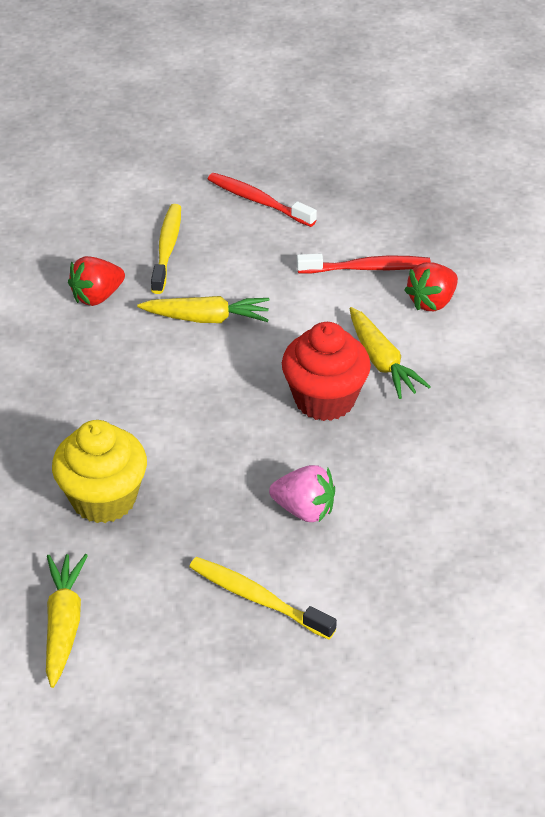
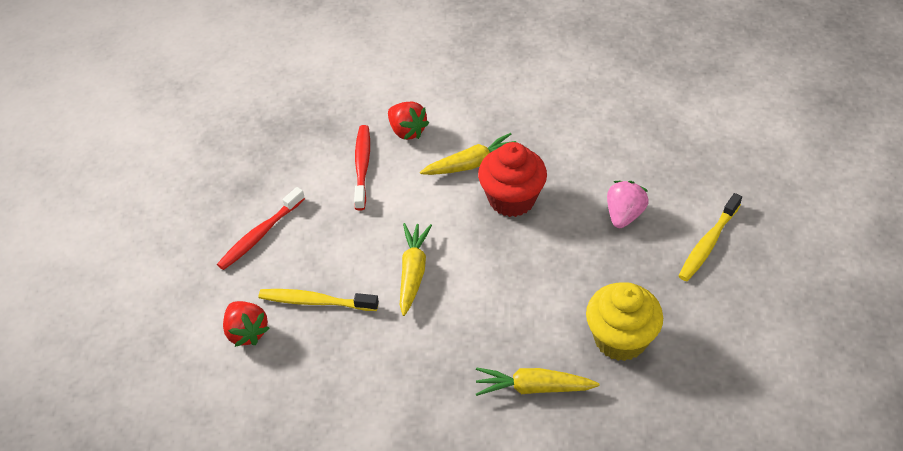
camera: 85 degrees left, 5 degrees up
(63, 624) = (747, 360): yellow carrot -> yellow carrot (533, 388)
(97, 296) = (375, 353): red strawberry -> red strawberry (246, 332)

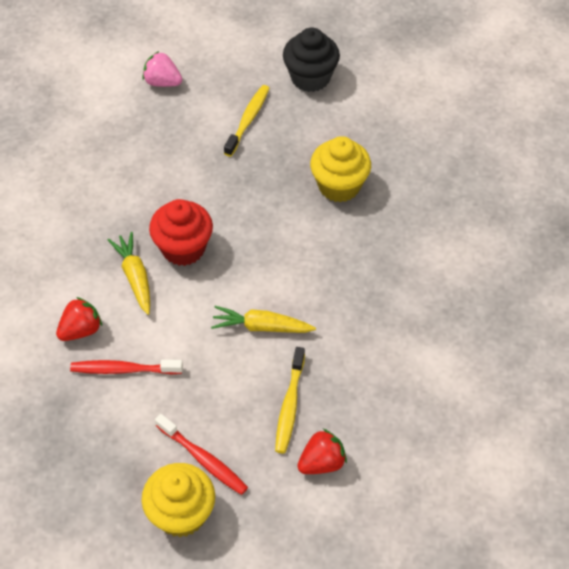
camera: 90 degrees left, 5 degrees up
(205, 222) = (181, 514): none -> yellow cupcake
(533, 388) = (383, 245): yellow carrot -> none
(624, 215) = (212, 170): pink strawberry -> pink strawberry (162, 82)
(708, 243) = (248, 120): yellow toothbrush -> yellow toothbrush turned 105 degrees counterclockwise
(796, 303) = (310, 78): none -> black cupcake

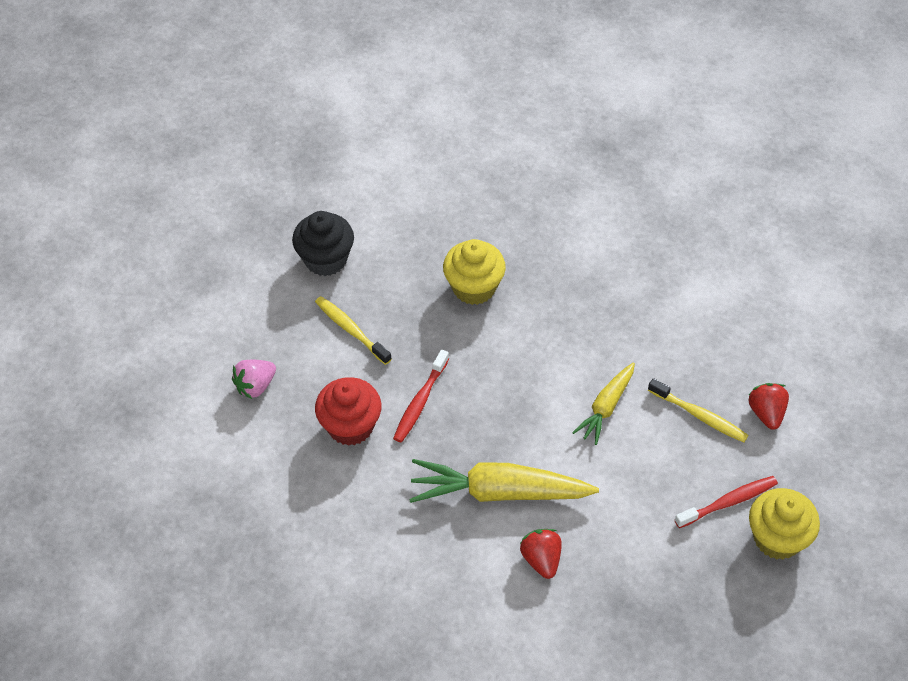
camera: 65 degrees left, 0 degrees up
(123, 369) = (604, 536): red toothbrush -> red toothbrush (420, 402)
(135, 277) = (499, 492): yellow carrot -> yellow carrot, size x1.74
(183, 248) = (484, 439): red cupcake -> red cupcake (350, 426)

